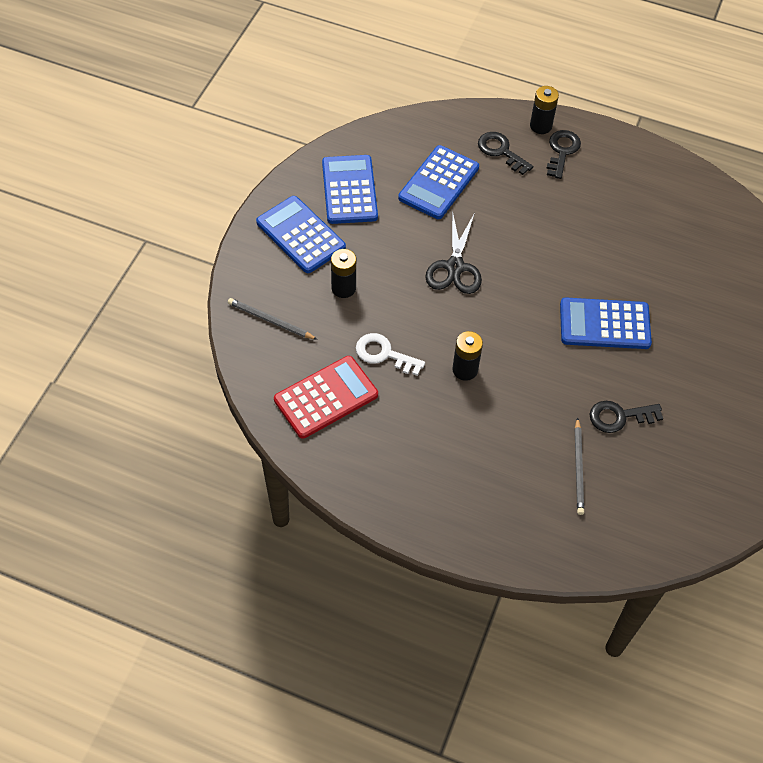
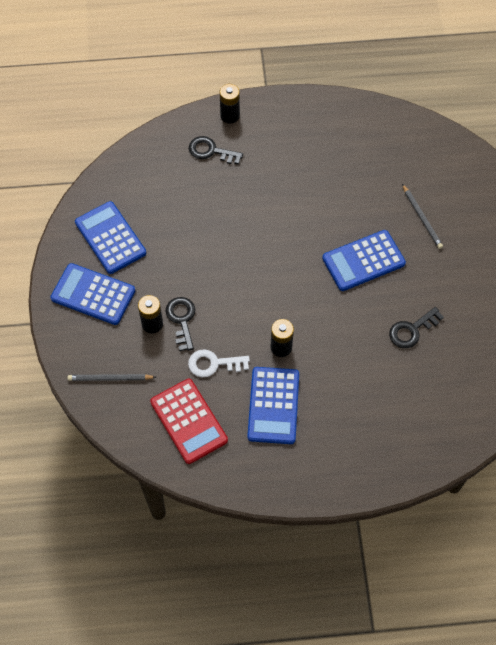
camera: 25 degrees left, 5 degrees up
(326, 397) = (189, 421): red calculator -> red calculator turned 120 degrees clockwise
(439, 183) = (177, 200): blue calculator -> blue calculator (273, 405)
(455, 267) = (228, 266): black scissors -> none
(562, 151) = (257, 130): black key -> black key (181, 320)
(578, 468) = (404, 385): grey pencil -> grey pencil (422, 218)

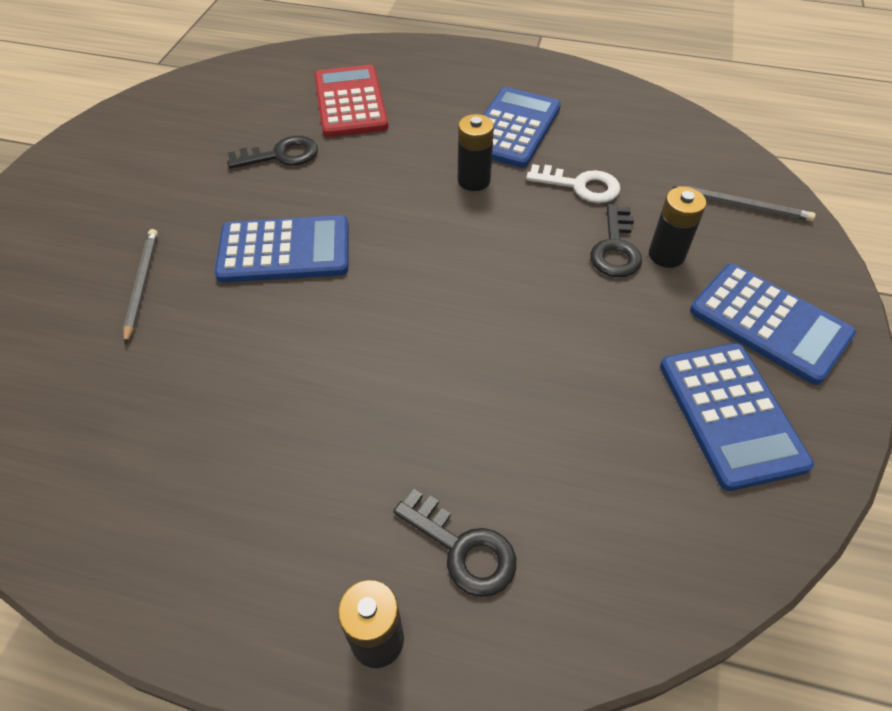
camera: 160 degrees left, 10 degrees down
(189, 421) = (633, 139): red calculator -> red calculator (350, 102)

